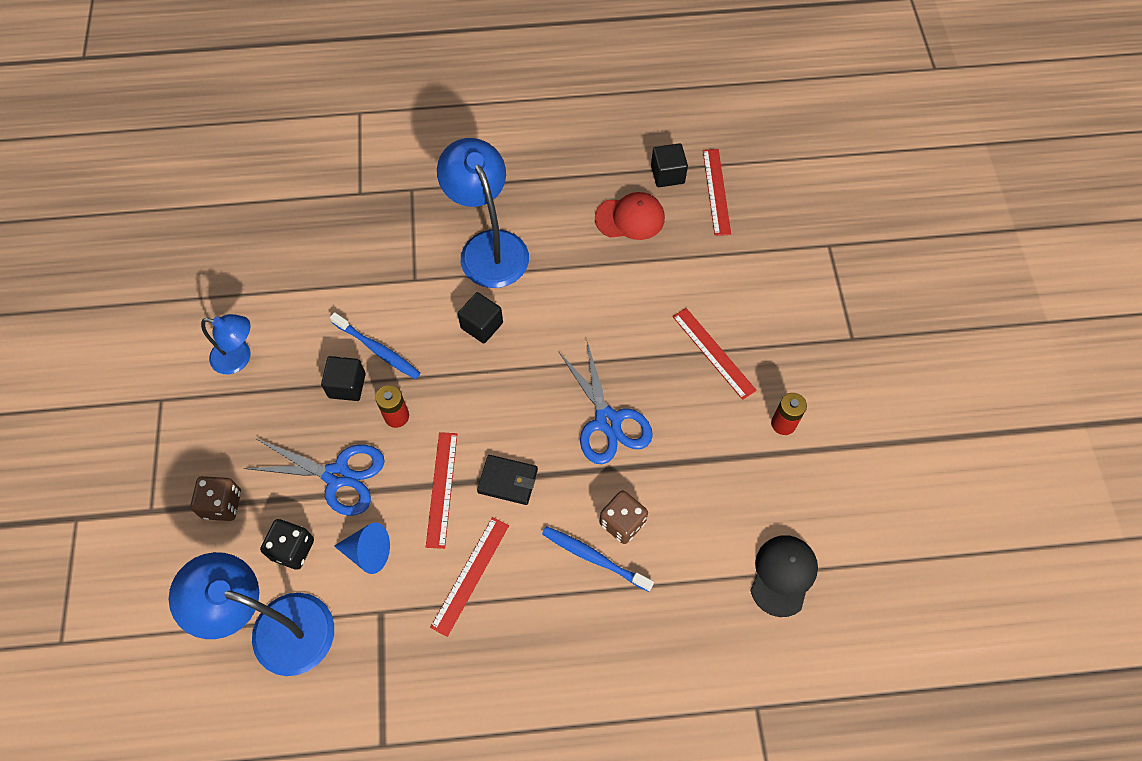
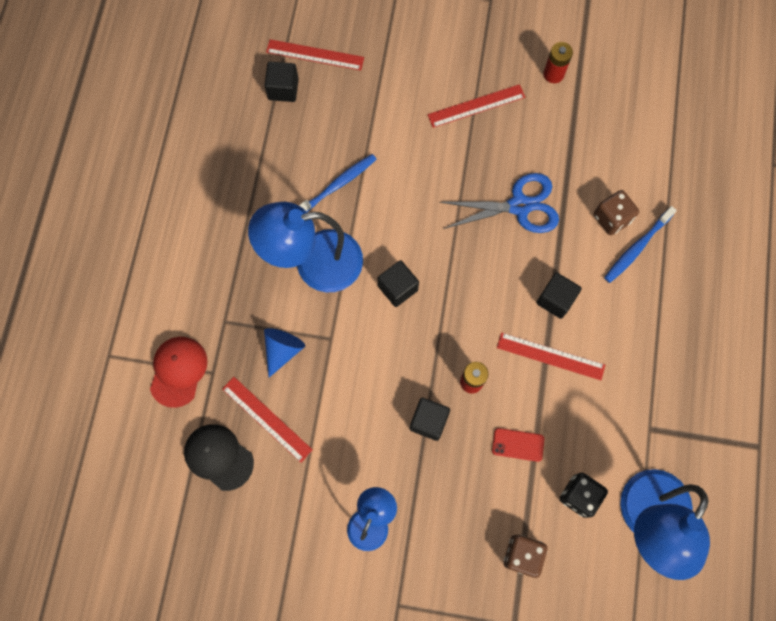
camera: 75 degrees left, 10 degrees up
(337, 476) = (518, 444): blue scissors -> red phone
(368, 552) = (595, 430): blue cone -> blue cone (283, 350)
(378, 350) = (398, 386): blue toothbrush -> blue toothbrush (338, 185)
(470, 575) = (632, 348): red ruler -> red ruler (266, 419)
(508, 481) = (555, 300): black wallet -> black cube
(630, 218) = (321, 133): red cap -> red cap (178, 371)
(783, 575) = (678, 115): black cap -> black cap (219, 457)

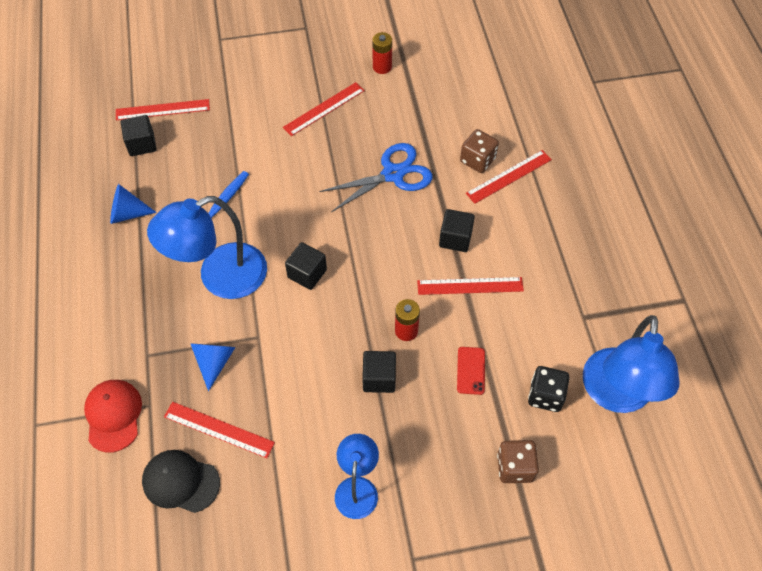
camera: 20 degrees left, 15 degrees down
(248, 164) = (127, 214): none -> blue cone
(518, 444) = (471, 370): red phone -> red phone turned 75 degrees counterclockwise
(636, 248) = (509, 176): blue toothbrush -> red ruler

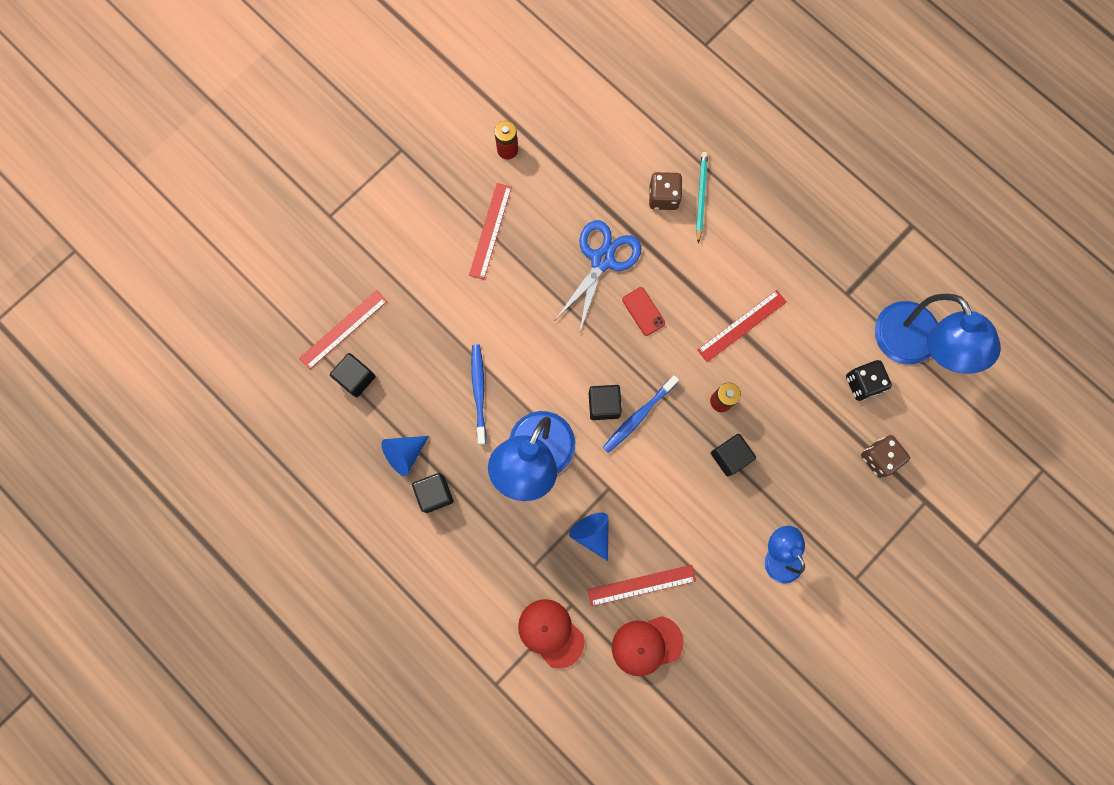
camera: 35 degrees left, 20 degrees up
(181, 482) = (646, 645): black cap -> red cap
(327, 299) = (638, 416): none -> blue toothbrush
(455, 238) = (699, 289): black cube -> black cube (435, 494)
(471, 370) = (794, 401): red phone -> red phone (643, 311)
(509, 176) = (700, 196): red ruler -> turquoise pencil

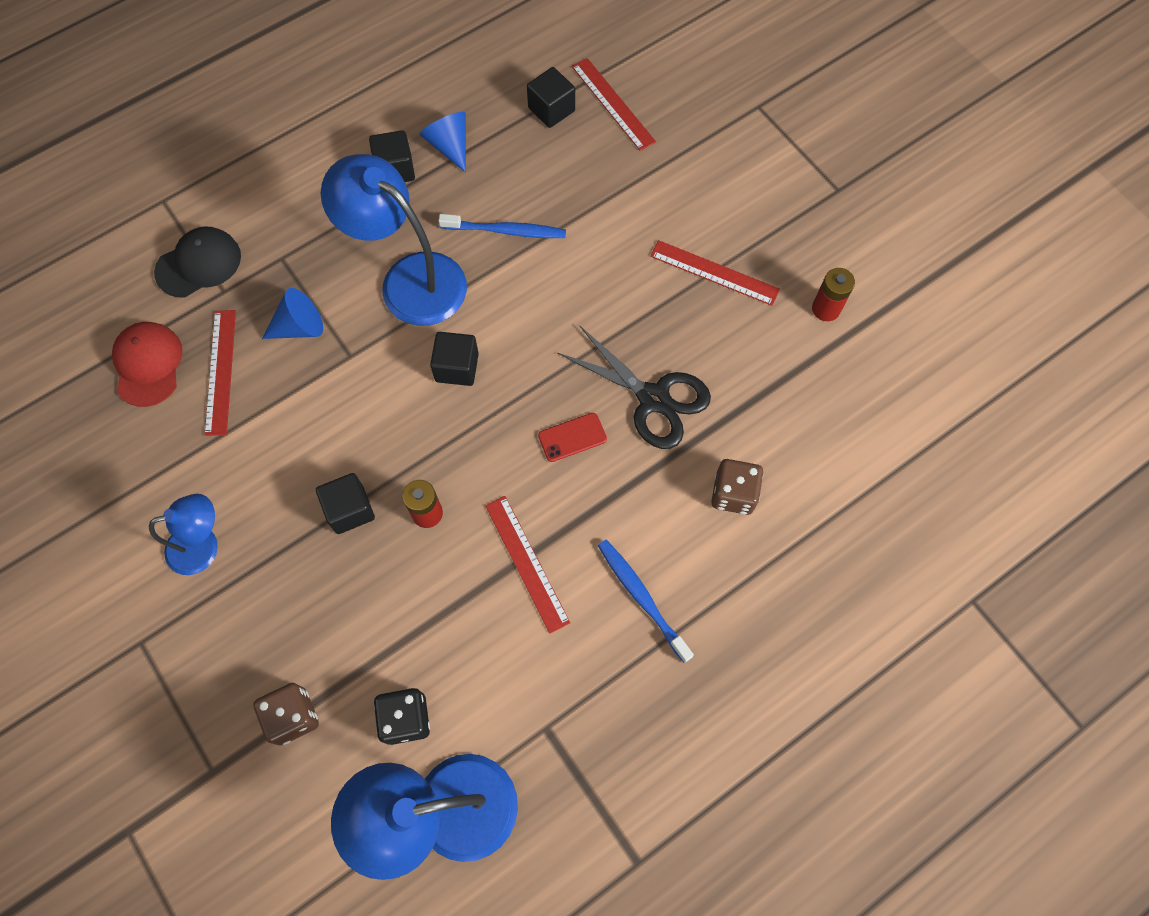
camera: 100 degrees right, 10 degrees down
(551, 633) = (198, 264): red cap -> black cap
(602, 260) = (653, 399): blue scissors -> black scissors
(638, 416) = (432, 405): blue toothbrush -> blue toothbrush (641, 597)
(700, 196) = (728, 545): turquoise pencil -> none

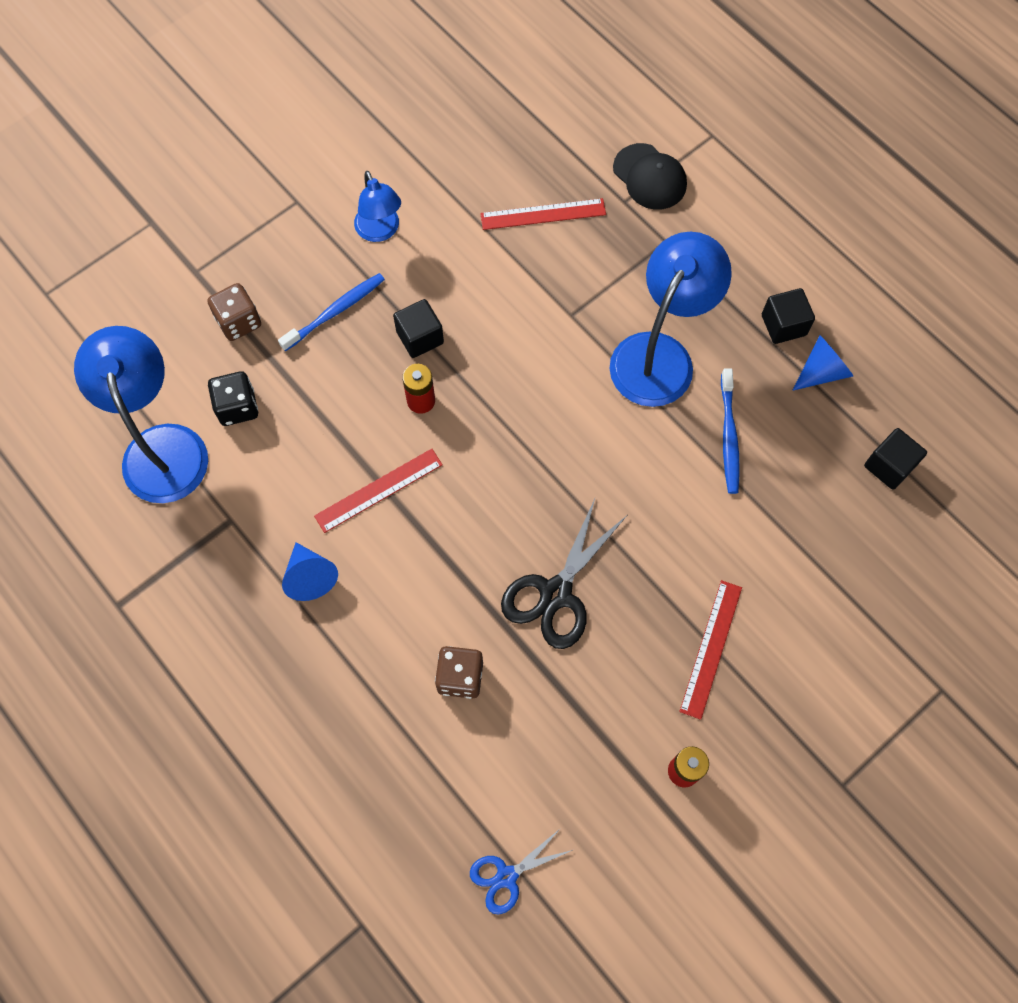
camera: 85 degrees right, 0 degrees up
(148, 364) = (543, 158): red cap -> none
(299, 327) = (595, 269): blue cone -> blue cone (310, 576)
(457, 367) = (569, 408): black cube -> none
(572, 437) = (506, 519): red phone -> none
(613, 104) = (910, 529): red ruler -> none
(641, 597) = (351, 594): blue toothbrush -> blue toothbrush (336, 311)
(922, 466) = (506, 876): none -> blue scissors

